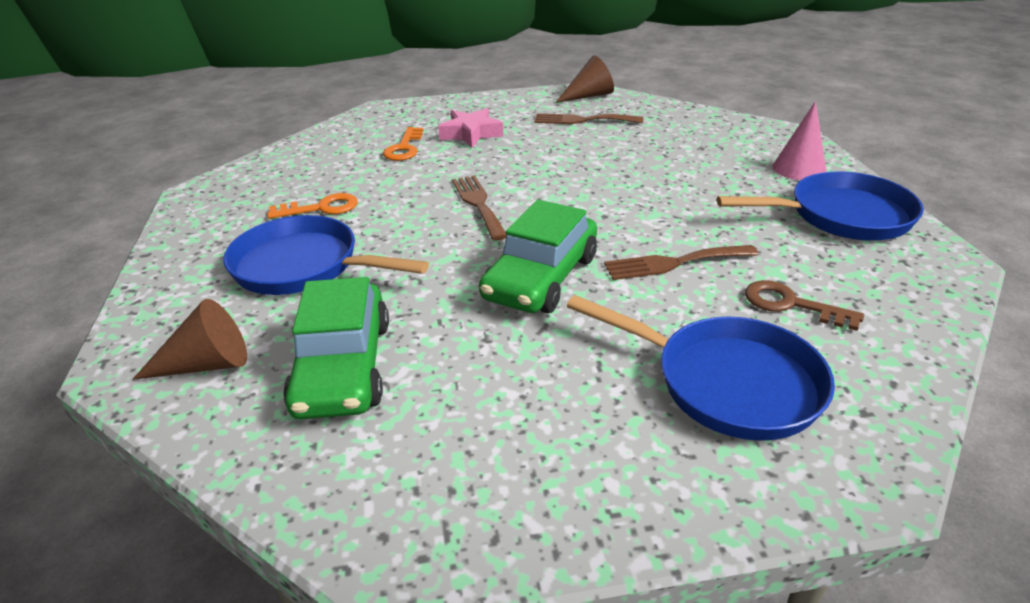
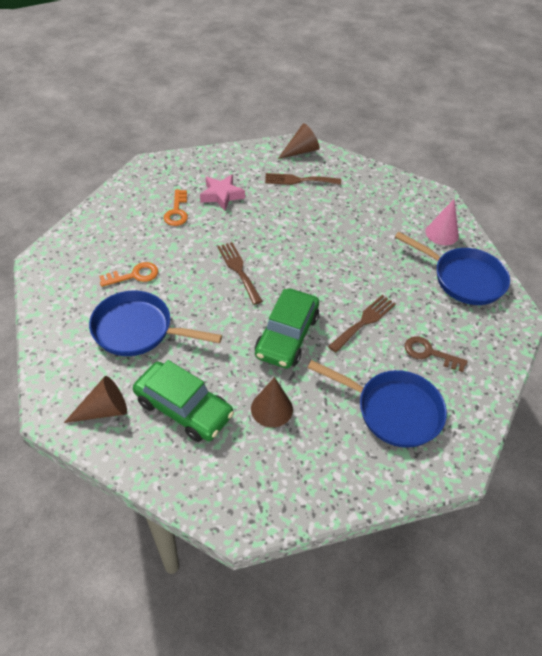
camera: 10 degrees left, 15 degrees up
(343, 366) = (183, 408): green car -> green car turned 45 degrees counterclockwise
(498, 372) = (271, 409): none -> brown cone
(674, 263) = (364, 321): brown fork -> brown fork turned 150 degrees clockwise
(842, 216) = (463, 279): blue pan -> blue pan turned 45 degrees clockwise

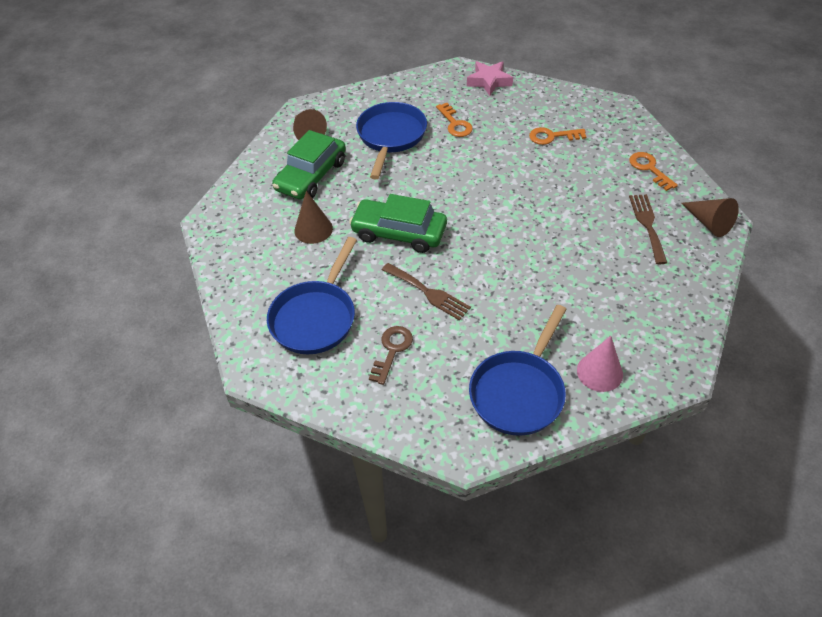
camera: 90 degrees right, 0 degrees up
(221, 195) = (591, 165): pink star -> pink star (489, 81)
(235, 166) = (649, 169): none -> orange key
(238, 270) = (480, 190): brown fork -> none

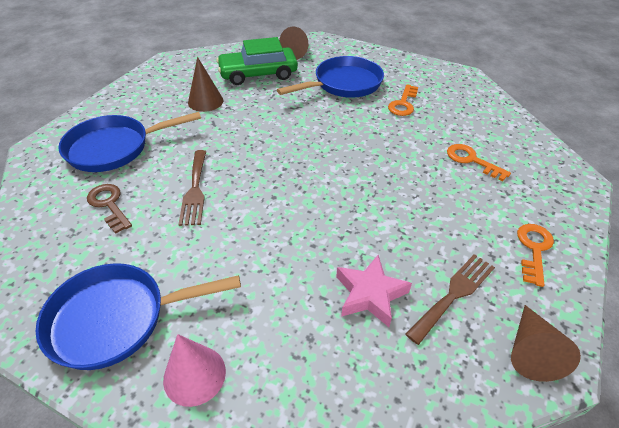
camera: 45 degrees right, 5 degrees down
(392, 350) = (109, 205): brown key -> brown key turned 105 degrees counterclockwise
(399, 233) = (247, 140): green car -> none
(489, 81) = (477, 94): pink star -> pink star (370, 294)

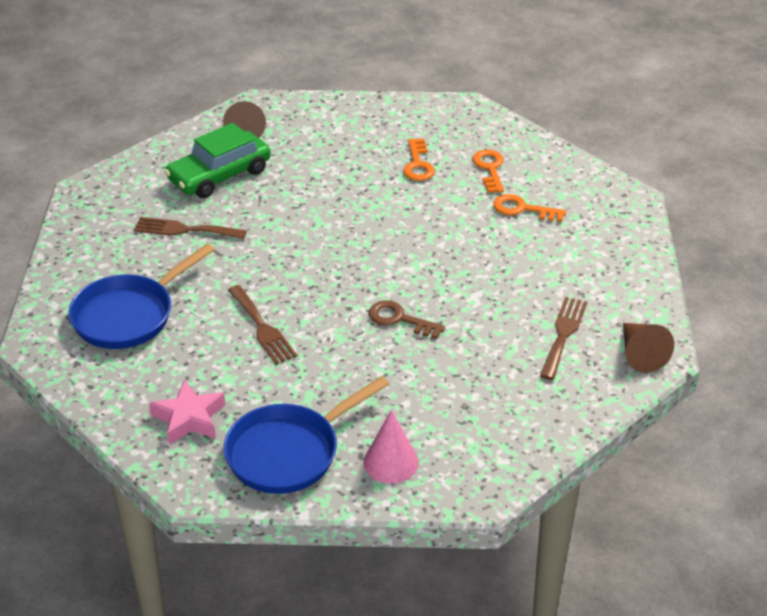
camera: 25 degrees left, 5 degrees down
(109, 205) = (184, 371): brown key -> brown key (400, 319)
(205, 101) = (185, 230): brown cone -> brown fork
(344, 84) = (334, 159): blue pan -> none
(370, 294) = (494, 358): pink star -> pink star (189, 418)
(533, 249) = (613, 276): orange key -> orange key (489, 169)

